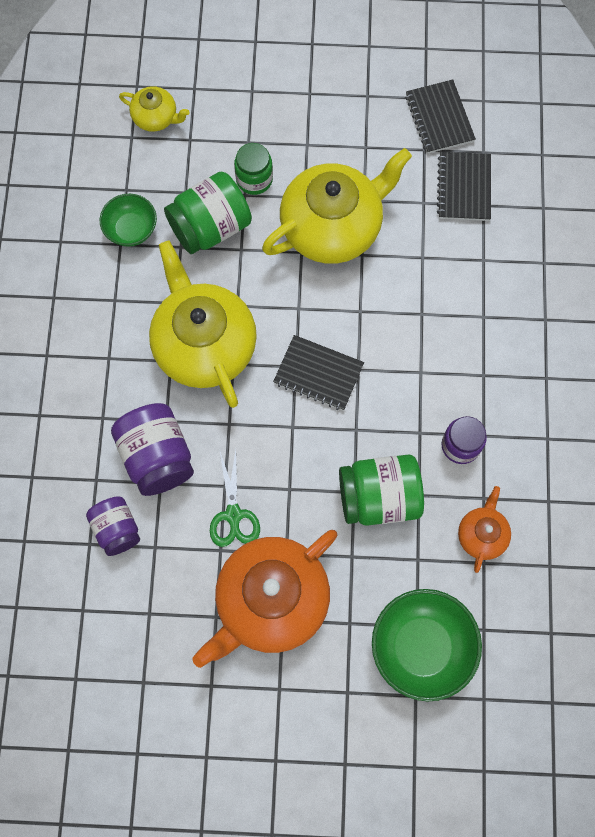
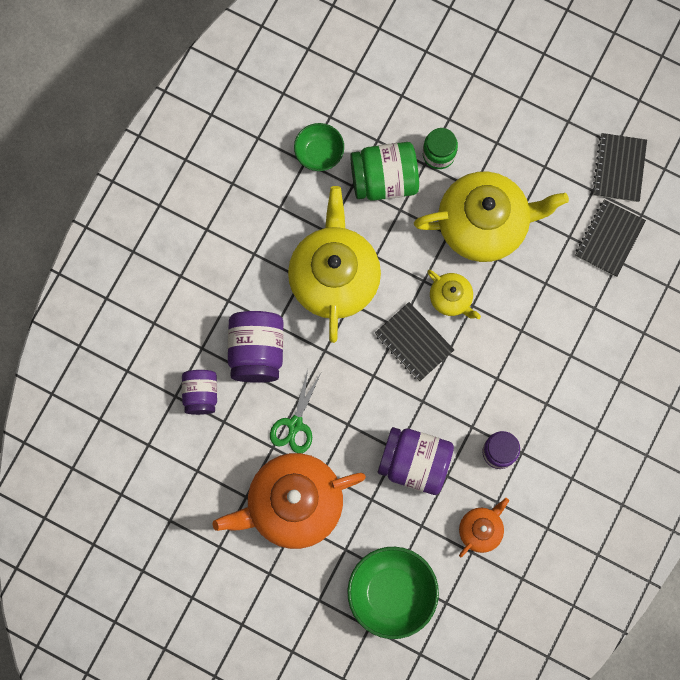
camera: 25 degrees right, 5 degrees up
(156, 117) = (382, 63): yellow teapot -> yellow teapot (451, 298)
(379, 497) = (414, 463): green jar -> purple jar

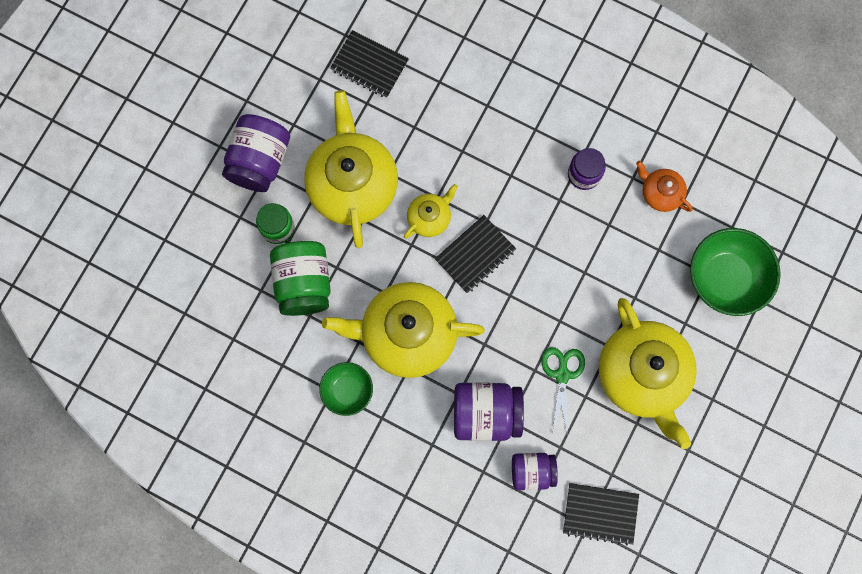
camera: 90 degrees left, 0 degrees up
(293, 504) = (642, 375): orange teapot -> yellow teapot
(295, 425) = (562, 374): green scissors -> green scissors turned 105 degrees counterclockwise
(319, 153) = (273, 350): green bowl -> green bowl (347, 391)
(414, 463) = (597, 255): purple jar -> purple jar (259, 161)
(619, 168) = (297, 54): black notebook -> black notebook (600, 513)

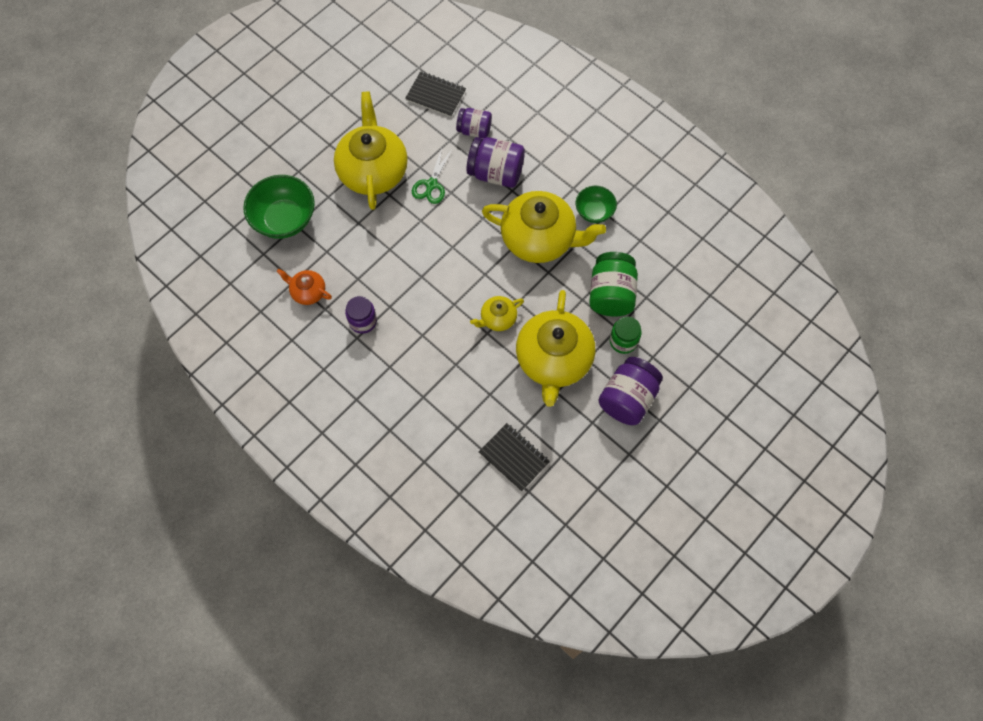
camera: 165 degrees left, 10 degrees down
(475, 255) = (470, 282): black notebook -> none
(660, 193) = (308, 292): orange teapot -> orange teapot turned 150 degrees clockwise

